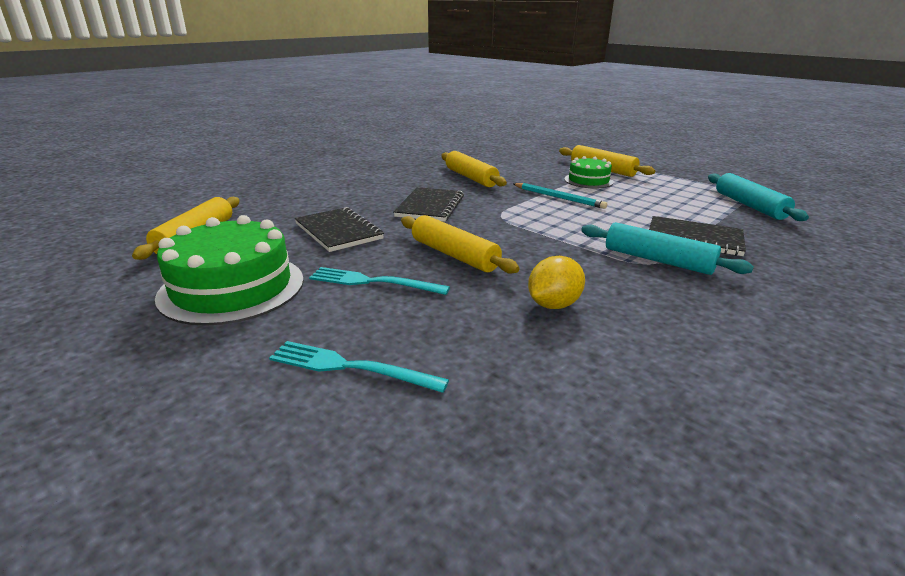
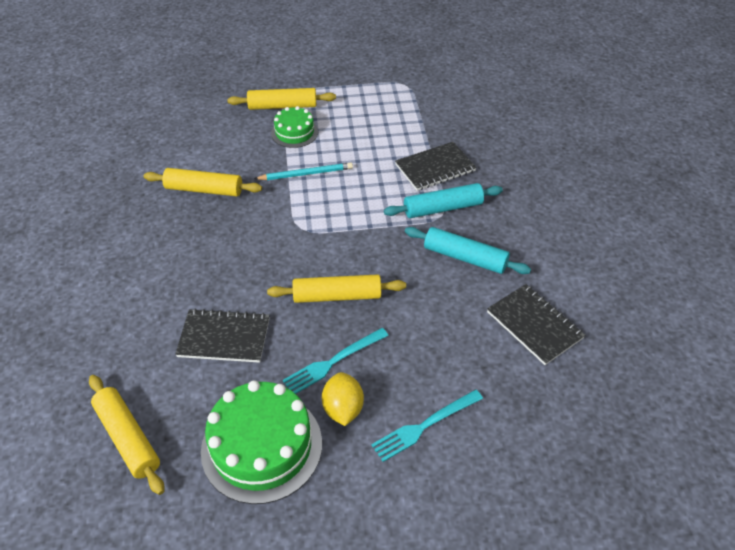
camera: 50 degrees left, 20 degrees up
(430, 206) = (237, 254): black notebook -> black notebook (534, 325)
(553, 305) = (444, 294): yellow lemon -> yellow lemon (343, 409)
(749, 206) = (423, 101): turquoise rolling pin -> turquoise rolling pin (465, 258)

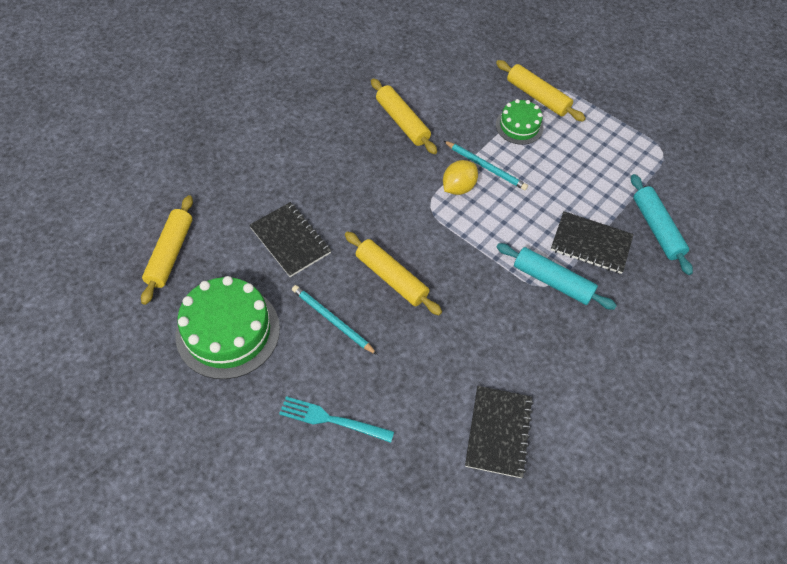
camera: 45 degrees right, 10 degrees up
(333, 361) = (332, 320): turquoise fork -> turquoise pencil
(343, 409) = (299, 357): yellow lemon -> yellow lemon (458, 187)
(465, 258) = (517, 334): turquoise rolling pin -> turquoise rolling pin (656, 229)

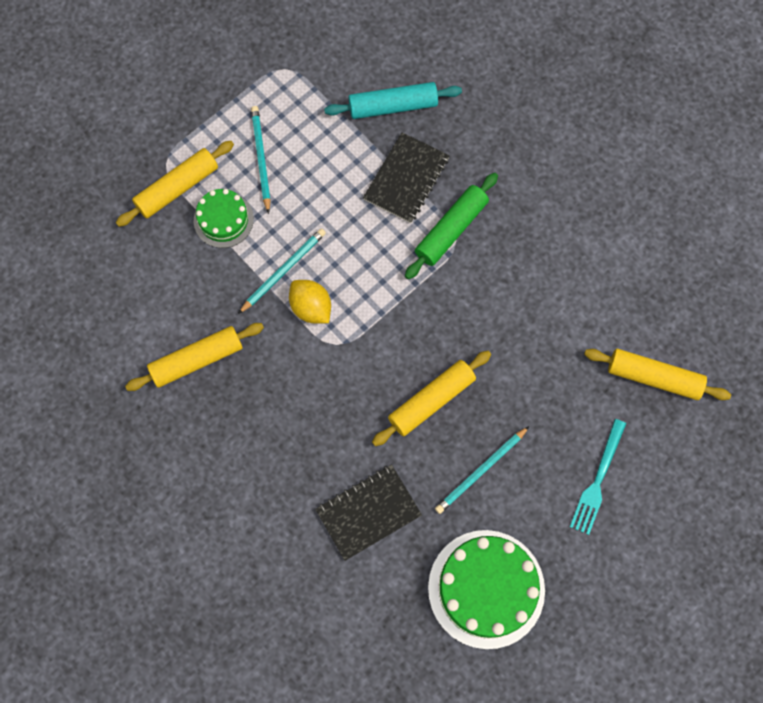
camera: 80 degrees left, 15 degrees up
(170, 253) = (373, 659): yellow rolling pin -> yellow rolling pin (654, 377)
(498, 432) = (619, 318): black notebook -> none
(552, 281) = (451, 230): turquoise rolling pin -> green rolling pin
(577, 144) = (261, 159): none -> turquoise pencil

